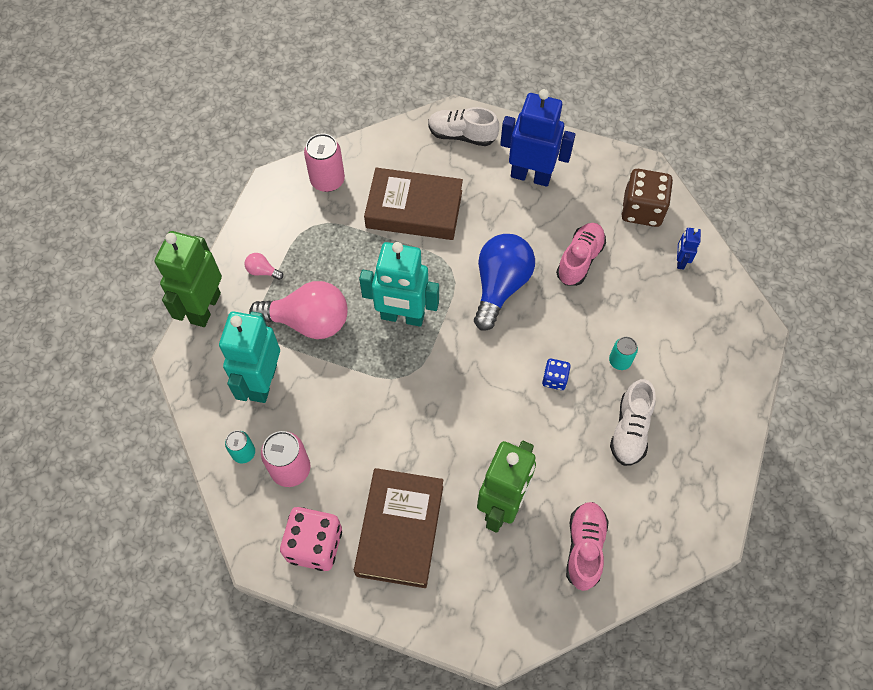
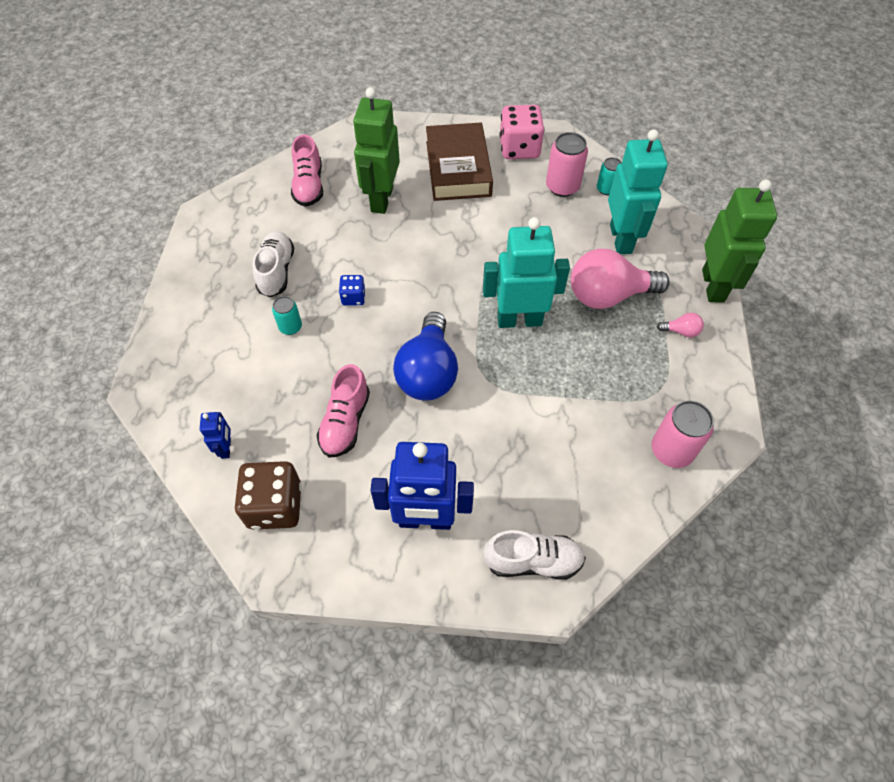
camera: 165 degrees right, 5 degrees down
(414, 209) = (553, 438): brown book -> none

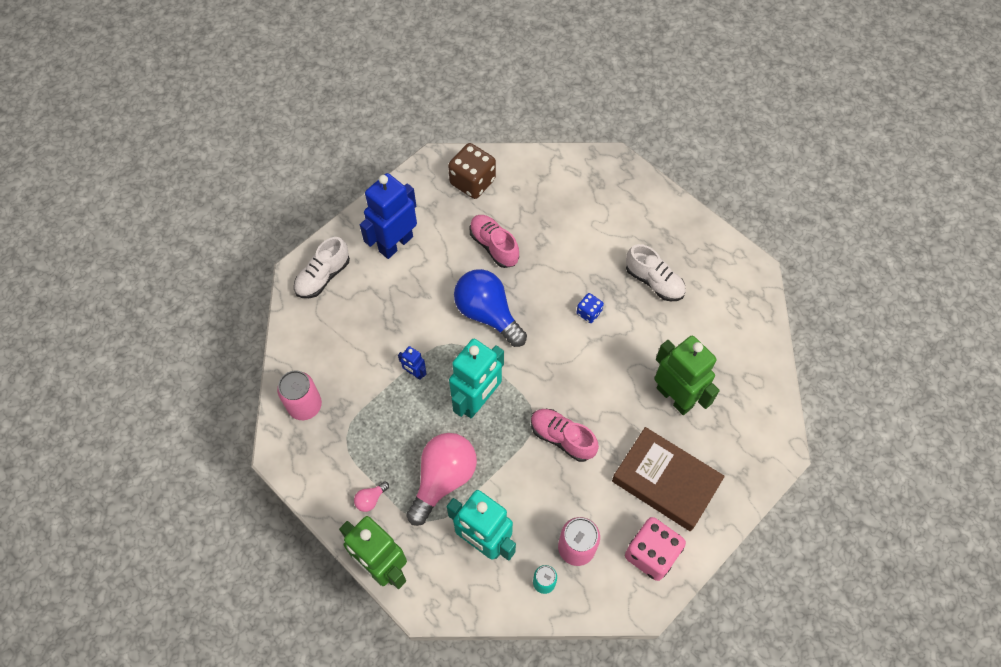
camera: 130 degrees right, 5 degrees up
(226, 448) = (531, 179): blue robot -> blue robot (415, 373)
(290, 327) = (595, 261): turquoise can -> none
(309, 186) = (732, 356): pink shoe -> pink shoe (562, 438)

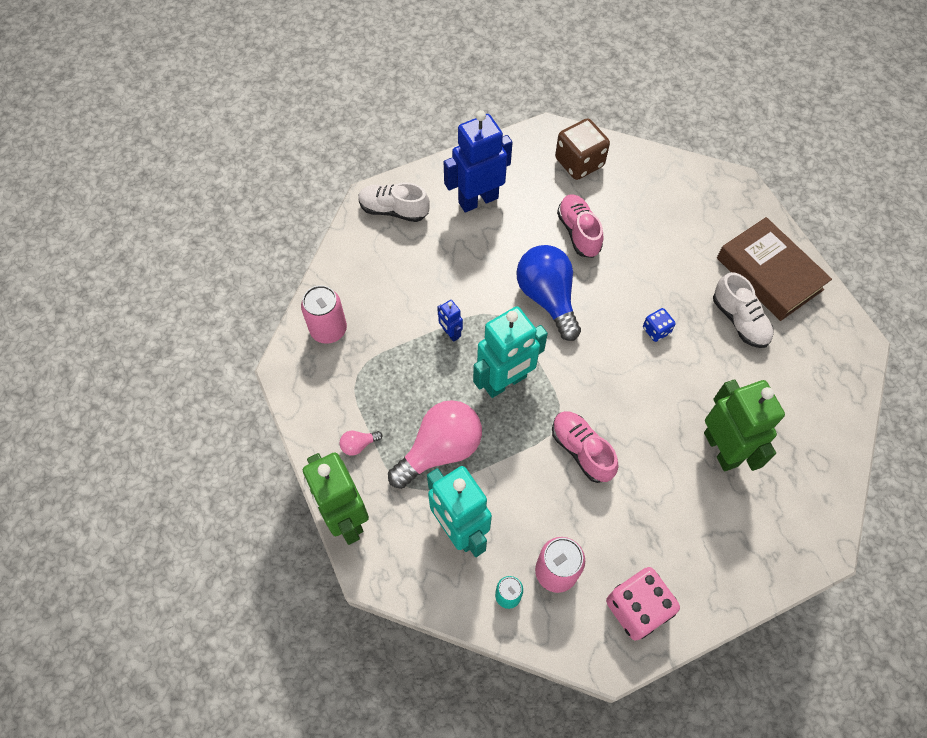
camera: 20 degrees right, 0 degrees up
(323, 276) = (394, 210): white shoe -> white shoe turned 45 degrees clockwise
(665, 481) = (679, 536): brown book -> brown book (769, 274)

